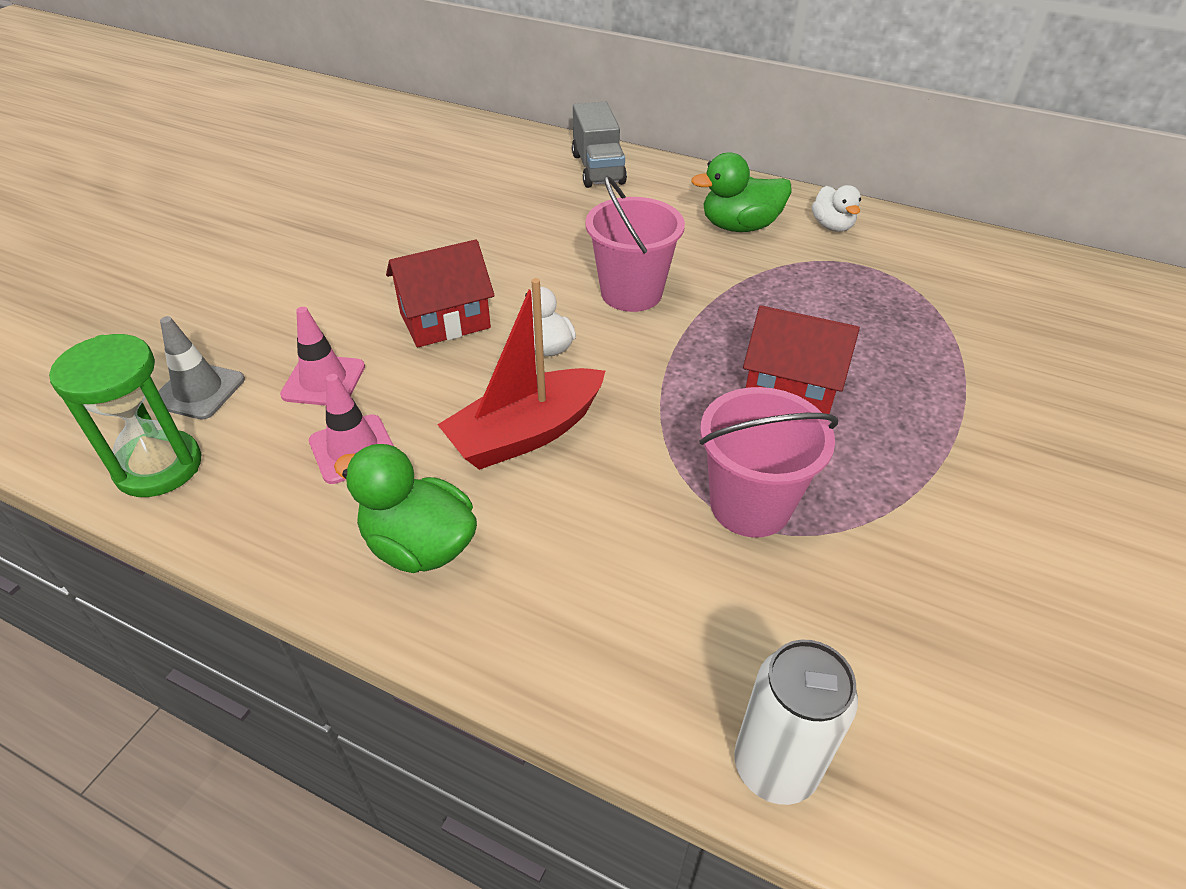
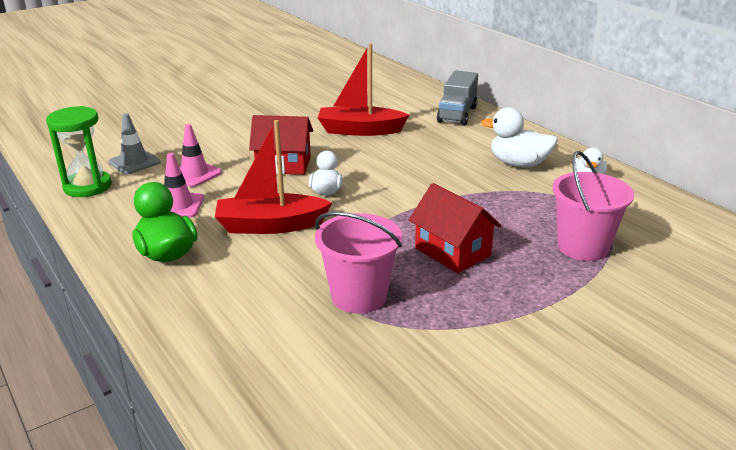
camera: 30 degrees right, 15 degrees down
(497, 229) = (360, 130): none -> red boat
(631, 293) = (405, 179): pink bucket -> pink bucket (583, 247)
(739, 226) = (518, 164): green duck -> white duck
(775, 766) = (238, 406): white can -> none

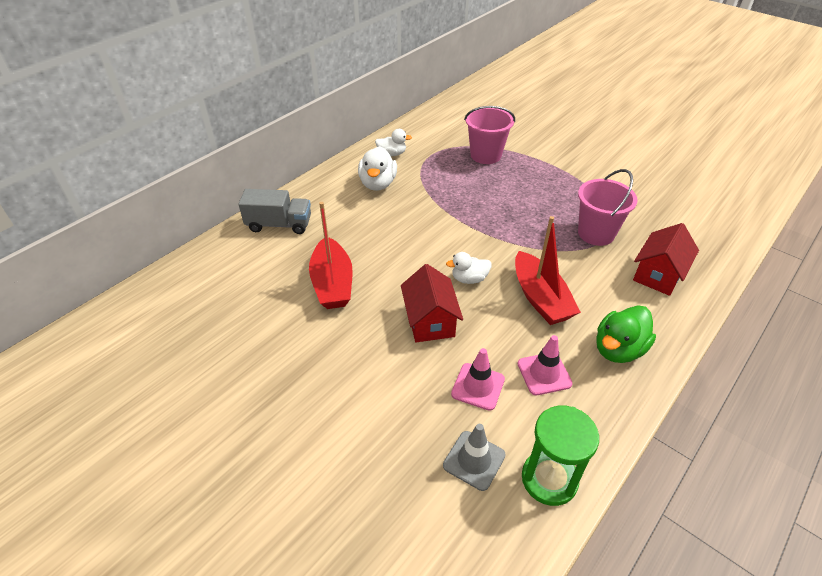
camera: 105 degrees left, 15 degrees up
(452, 252) = (521, 202): red house -> red house (658, 274)

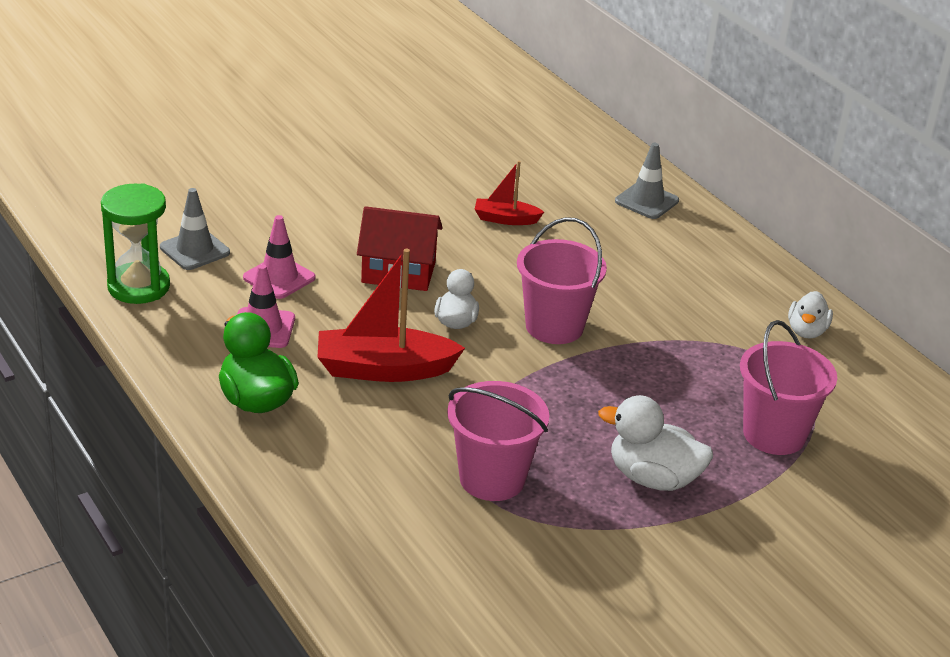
camera: 105 degrees right, 10 degrees down
(279, 224) = (646, 201): grey truck -> grey traffic cone
(332, 283) = (505, 219): red boat -> red boat, size x0.54
(378, 184) = (718, 298): white duck -> white duck (653, 478)
(446, 237) = (554, 326): none -> pink bucket
(658, 274) = (362, 503): red house -> none

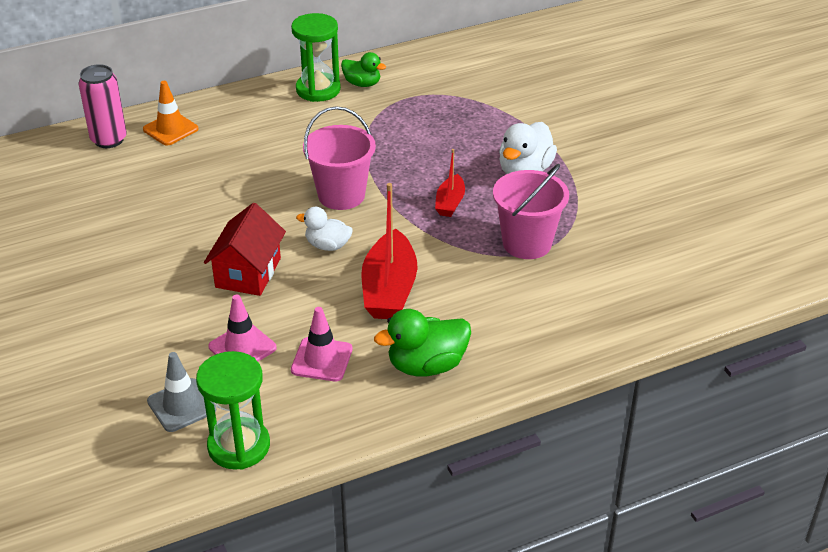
camera: 80 degrees left, 5 degrees up
(505, 219) = (178, 205): red boat -> red boat (450, 203)
(612, 166) = (109, 140): none -> pink can
(646, 201) = (170, 129): grey traffic cone -> orange traffic cone
(774, 434) = (478, 115): pink bucket -> none
(775, 297) = (318, 90): none -> green hourglass
(806, 331) = (362, 84): white duck -> green duck

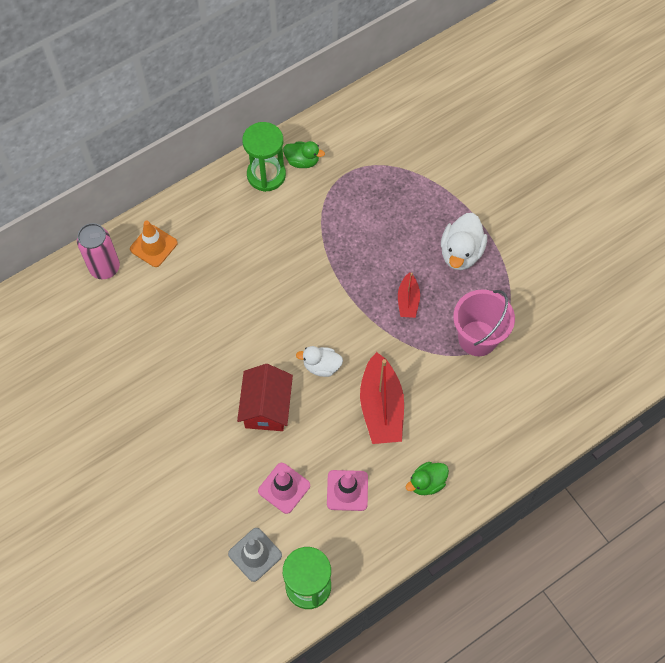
camera: 10 degrees left, 25 degrees up
(341, 195) = (318, 306): pink bucket -> none
(426, 365) = (426, 483): green duck -> green duck, size x0.64

